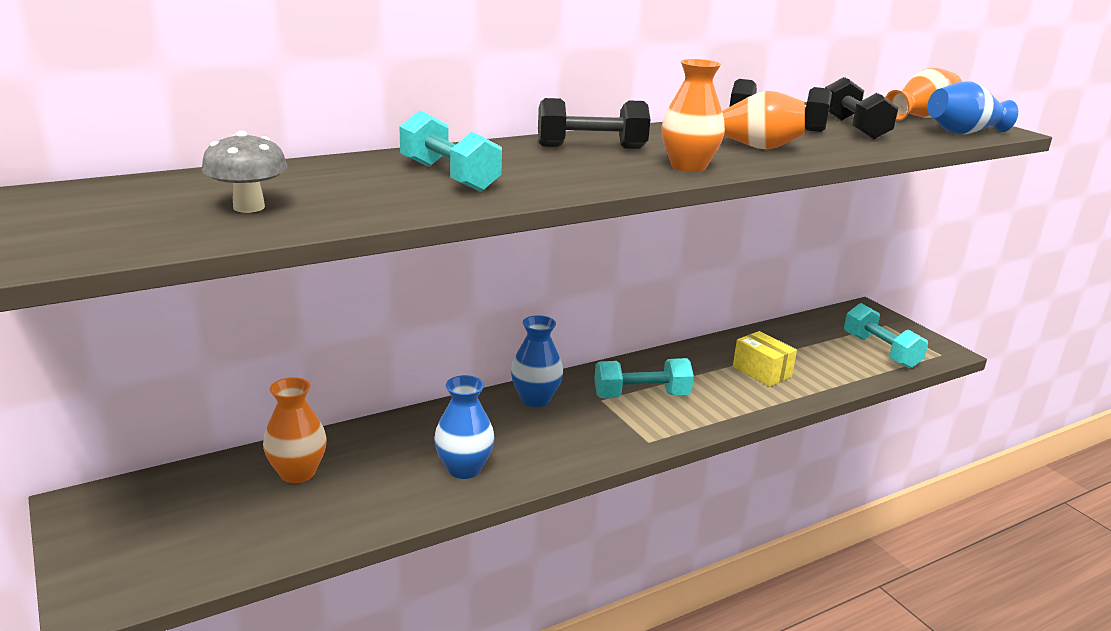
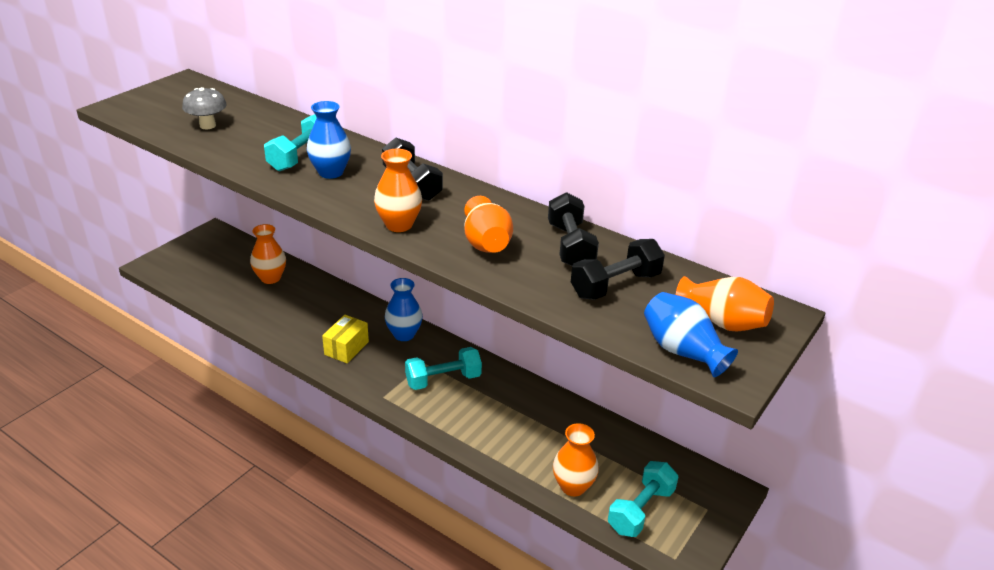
camera: 65 degrees right, 10 degrees up
(464, 469) = (306, 330): blue vase -> blue vase (331, 172)
(641, 396) = (443, 380): turquoise dumbbell -> turquoise dumbbell turned 75 degrees counterclockwise
(762, 372) = (532, 436): yellow box -> yellow box (346, 348)
(841, 372) = (573, 486): none -> orange vase

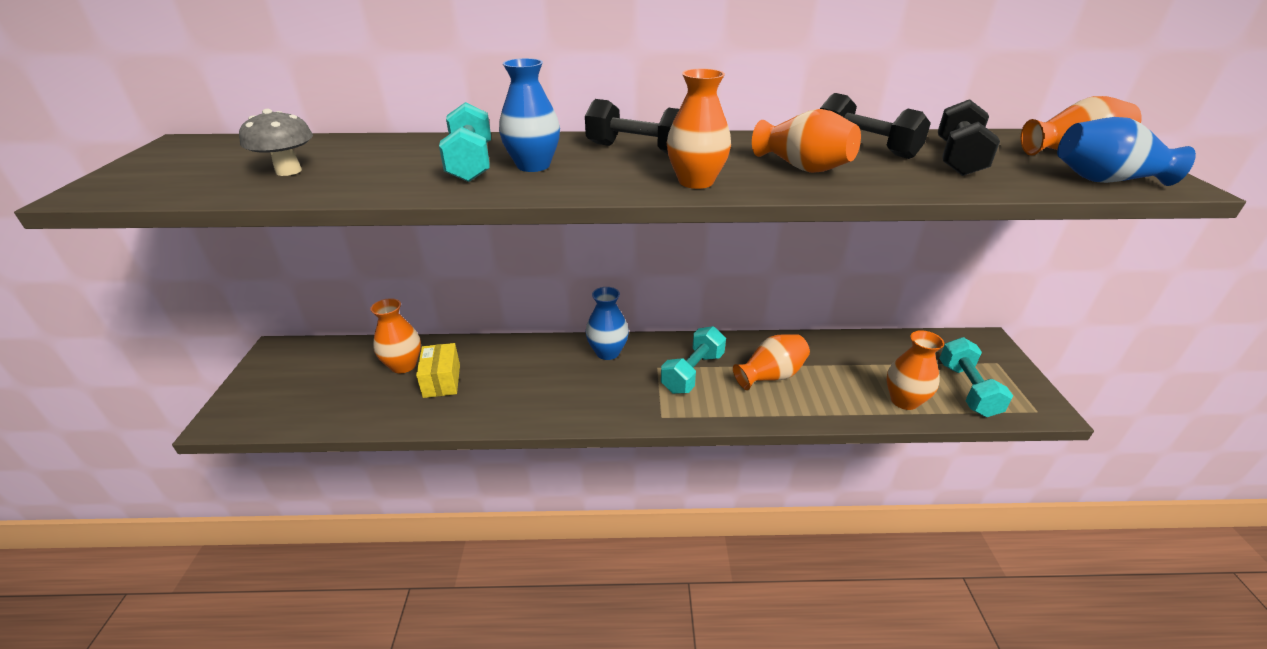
camera: 35 degrees left, 0 degrees up
(346, 348) = (569, 391): yellow box -> yellow box (442, 381)
(496, 412) = (770, 376): none -> orange vase

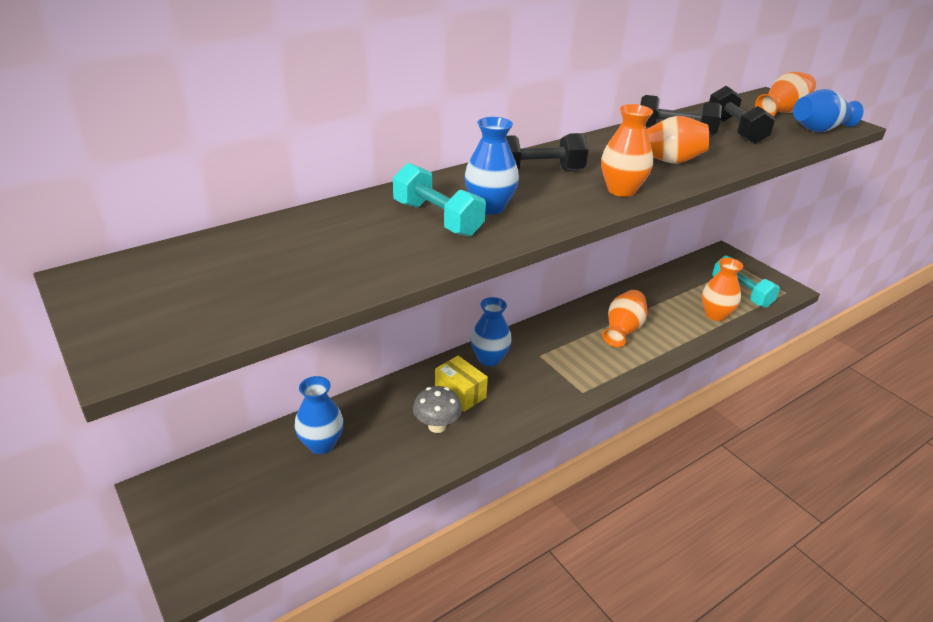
camera: 35 degrees left, 0 degrees up
(288, 171) = (289, 273): grey mushroom -> grey mushroom (437, 426)
(403, 365) = (321, 444): orange vase -> blue vase
(442, 381) = (376, 441): yellow box -> yellow box (460, 393)
(693, 373) = (569, 349): turquoise dumbbell -> none

